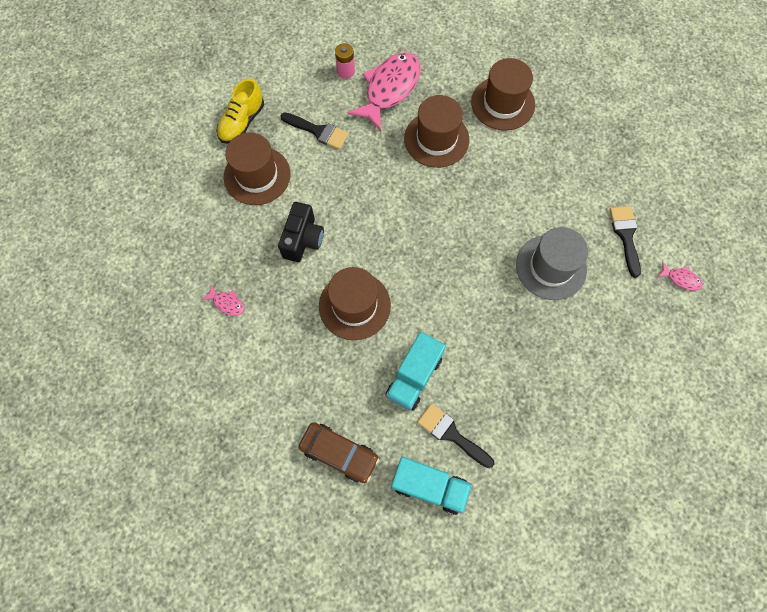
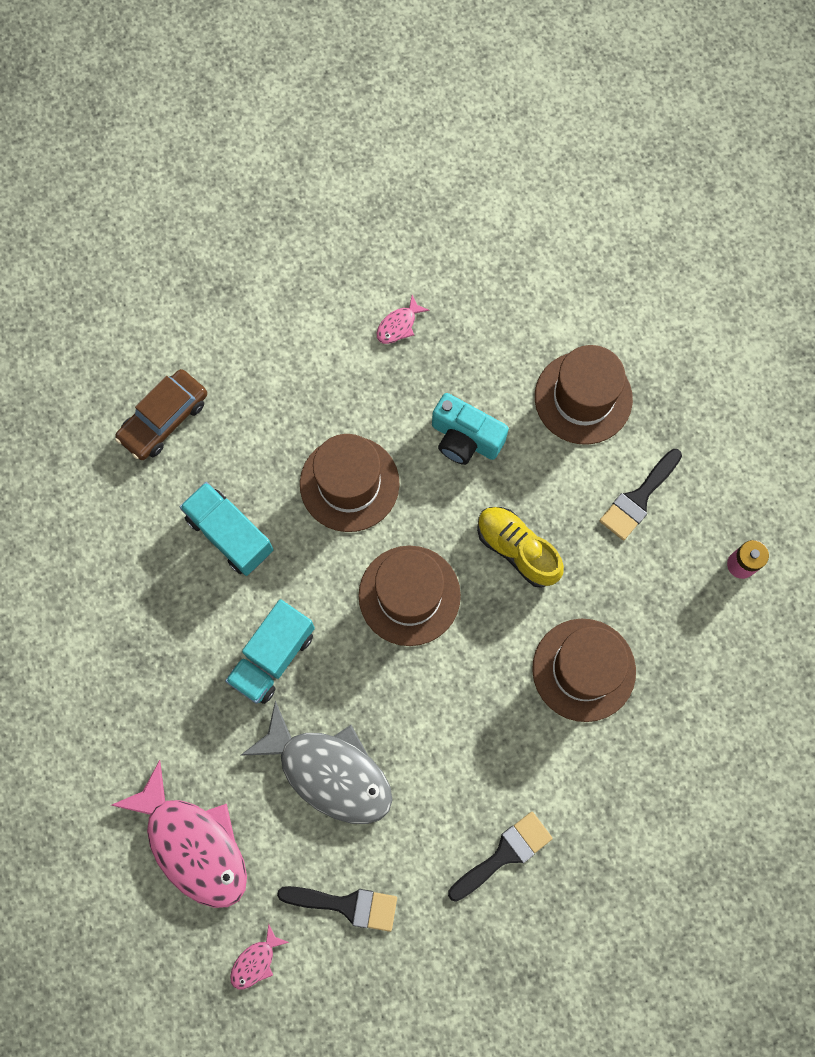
camera: 105 degrees right, 5 degrees up
(242, 122) = (679, 394): yellow shoe -> yellow shoe (517, 549)
(303, 240) = (465, 438): black camera -> turquoise camera
(389, 89) = (692, 623): pink fish -> pink fish (193, 844)
(429, 486) = (90, 515): turquoise truck -> turquoise truck (273, 657)
(451, 434) = (143, 560): black brush -> black brush (504, 854)
(503, 103) = (626, 796): brown hat -> brown hat (409, 595)
(551, 267) = (329, 771): grey hat -> grey fish

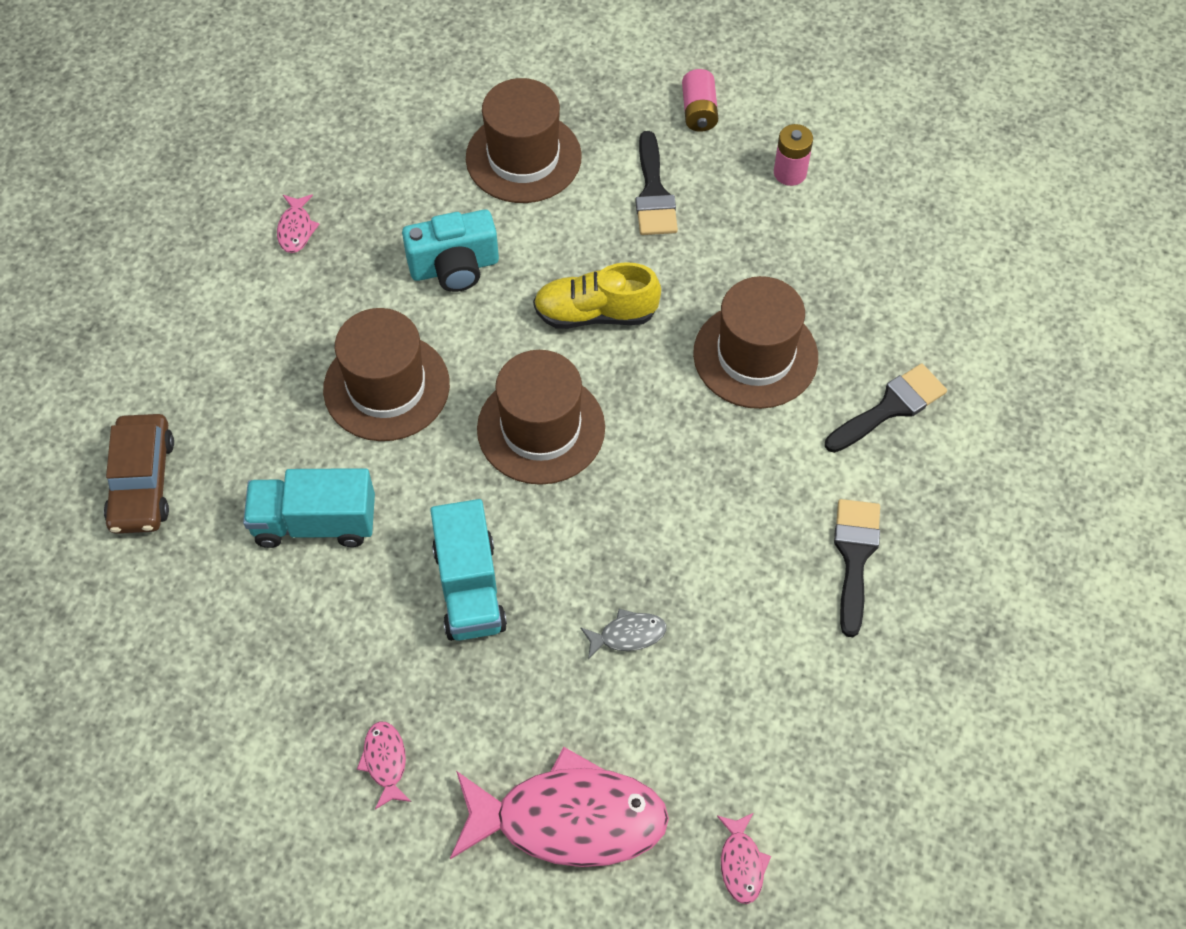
camera: 45 degrees left, 15 degrees down
(133, 715) = (385, 762): none -> pink fish
(329, 771) = (628, 635): grey fish -> grey fish, size x0.42
(347, 905) = (768, 731): black brush -> black brush (890, 407)
(729, 465) = (699, 111): none -> pink battery

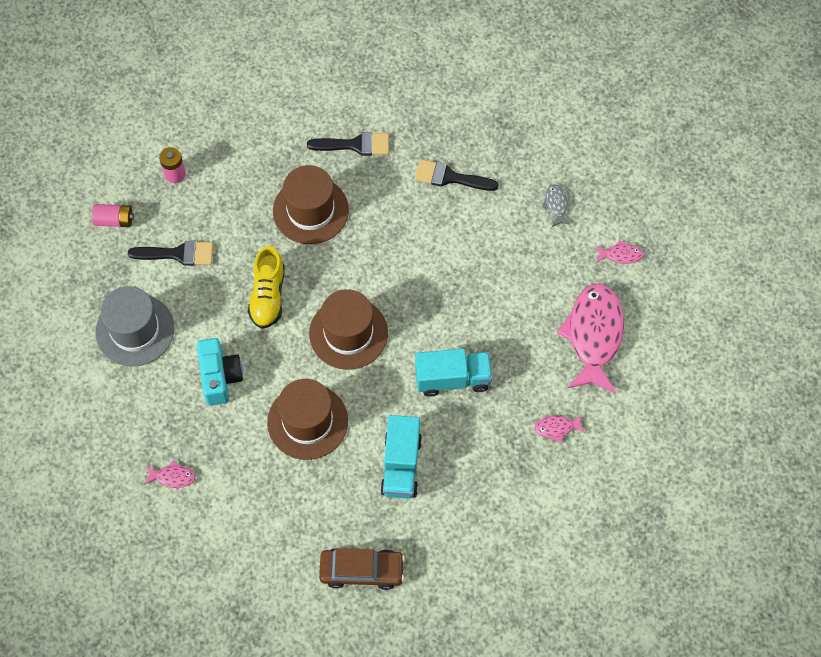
camera: 85 degrees left, 5 degrees up
(523, 157) = (135, 330): brown hat -> grey hat
(628, 635) = (488, 297): grey fish -> grey fish (556, 205)
(890, 407) = (355, 145): black brush -> black brush turned 120 degrees clockwise

